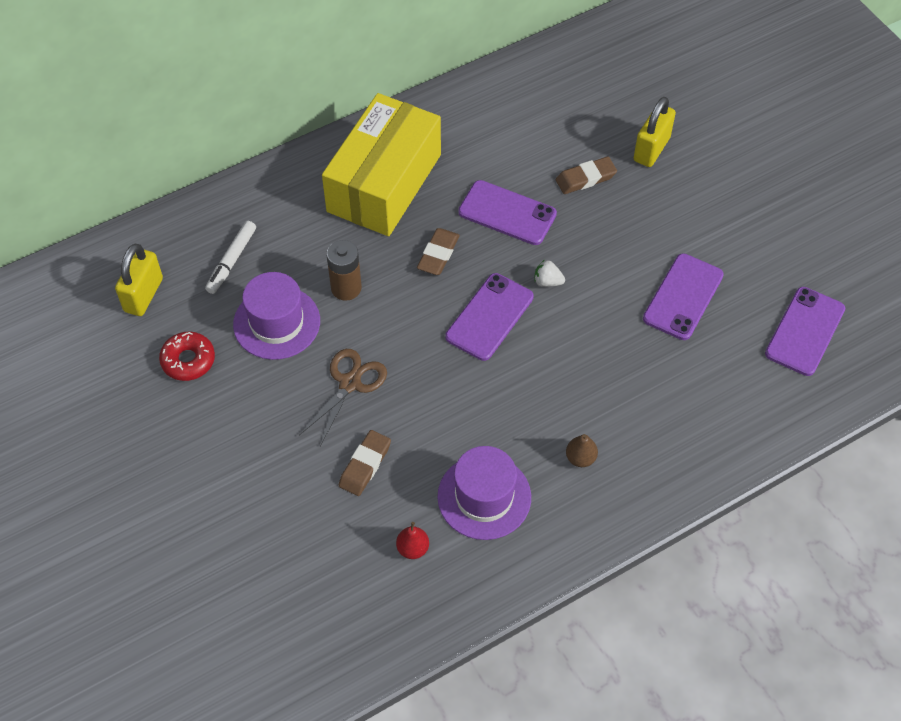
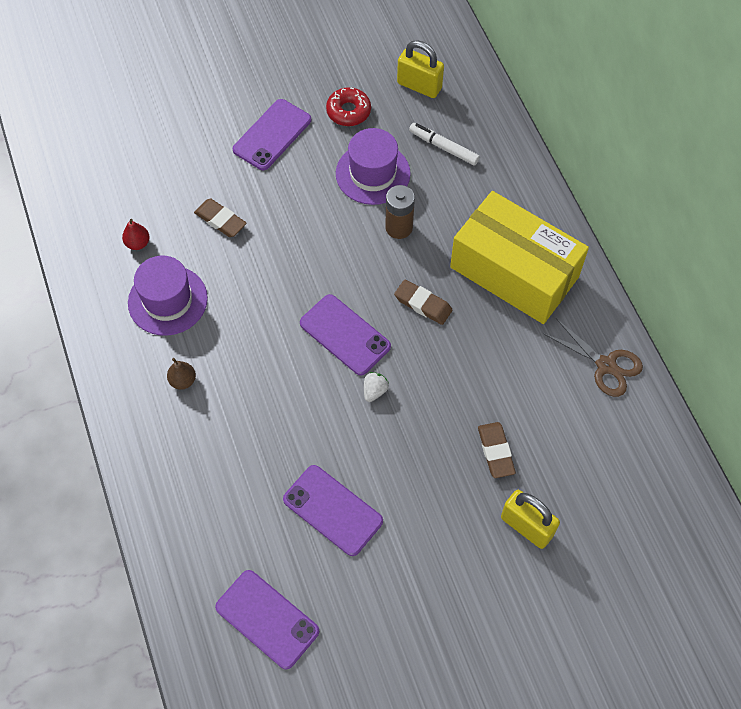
camera: 100 degrees right, 5 degrees up
(350, 383) = (300, 219): brown scissors -> brown scissors (606, 365)
(507, 213) = (462, 371): purple phone -> purple phone (272, 135)

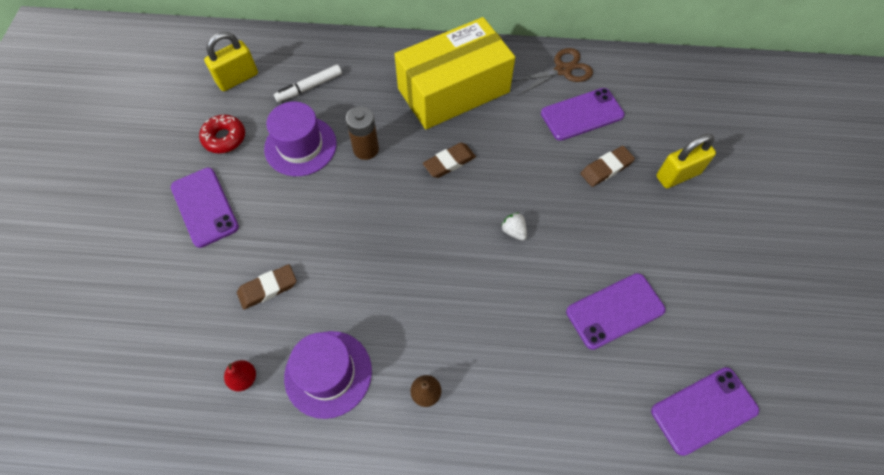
camera: 65 degrees left, 0 degrees up
(345, 335) = (448, 232): purple phone -> purple phone (582, 114)
(495, 451) = (606, 168): brown eraser -> brown eraser turned 45 degrees counterclockwise

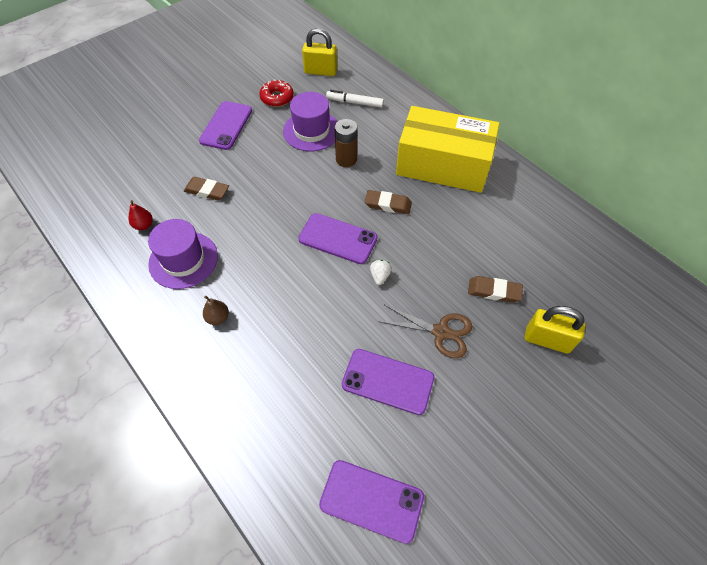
camera: 45 degrees right, 5 degrees down
(563, 70) = (539, 206): brown scissors -> brown scissors (441, 332)
(582, 114) = (518, 244): purple phone -> purple phone (338, 238)

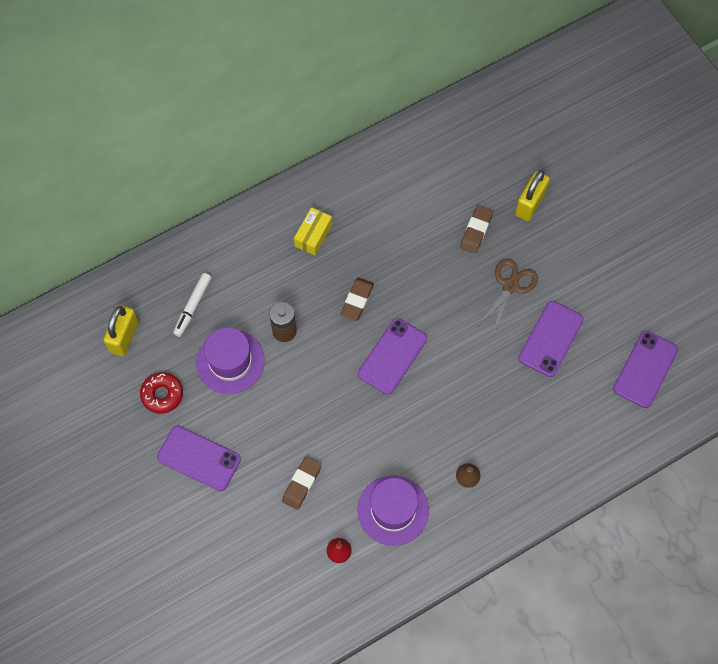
camera: 80 degrees left, 10 degrees up
(380, 276) = (444, 325): white strawberry -> none
(443, 165) = (313, 235): yellow box -> yellow box, size x0.41

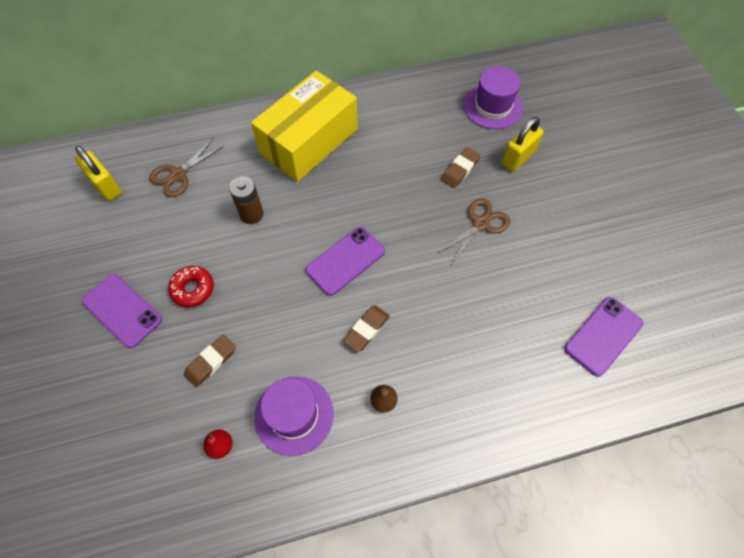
camera: 15 degrees right, 5 degrees down
(124, 337) = (106, 186): yellow padlock -> yellow padlock turned 75 degrees counterclockwise
(162, 394) = (116, 243): red donut -> red donut (193, 289)
(193, 306) = (178, 175): white marker -> brown scissors
(230, 361) = (191, 229): purple hat -> purple hat (493, 106)
(313, 235) = (309, 141): yellow box -> yellow box, size x2.44
(357, 300) = (329, 204): brown eraser -> brown eraser (366, 330)
(551, 339) = (509, 282): purple phone -> none

